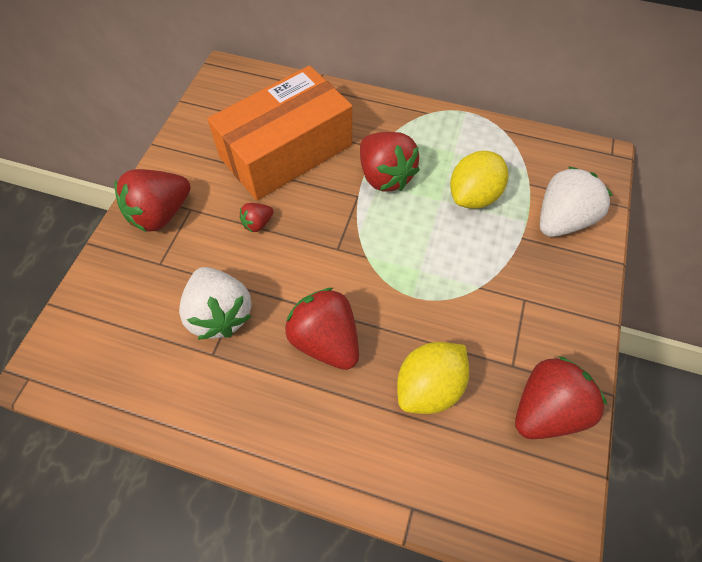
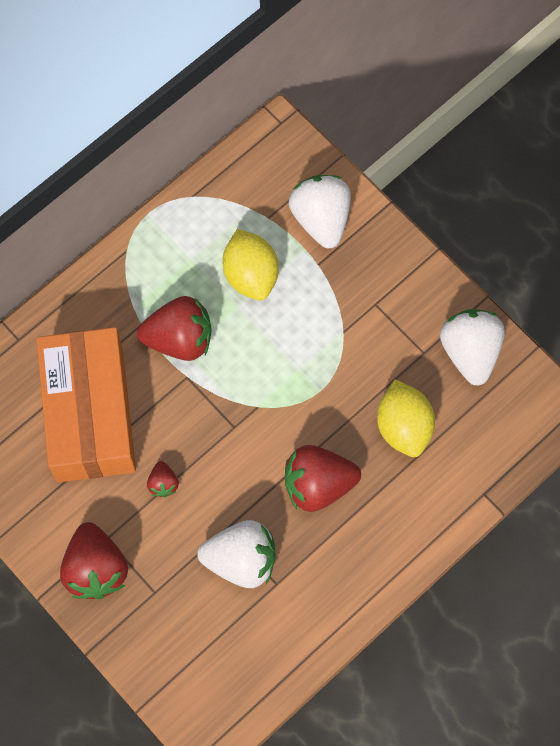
camera: 60 degrees left, 10 degrees up
(546, 409) = (470, 352): red strawberry -> white strawberry

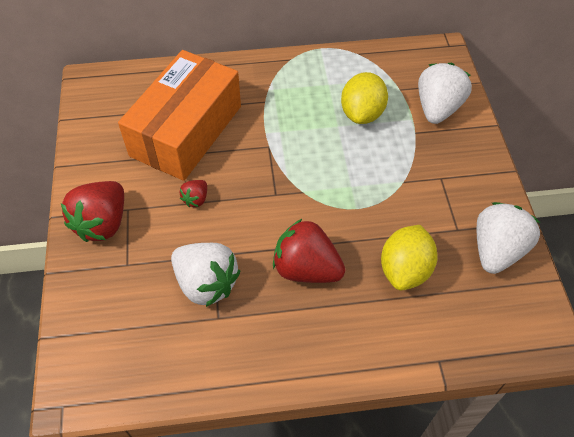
camera: 35 degrees right, 15 degrees down
(179, 339) = (282, 122): red strawberry -> none

